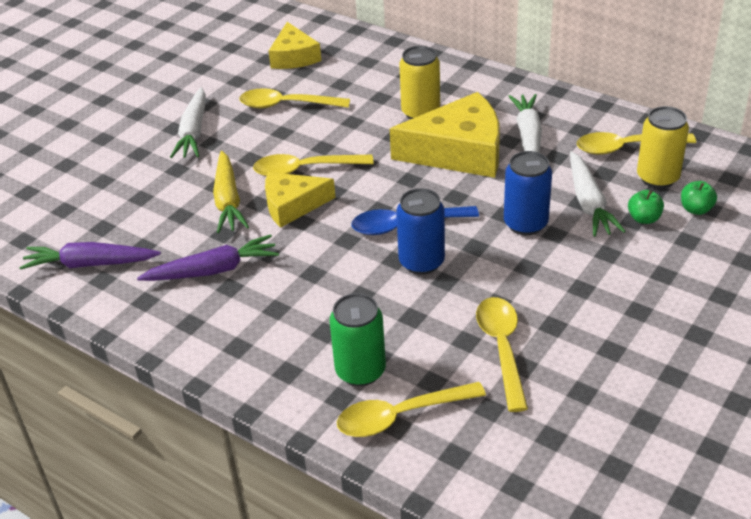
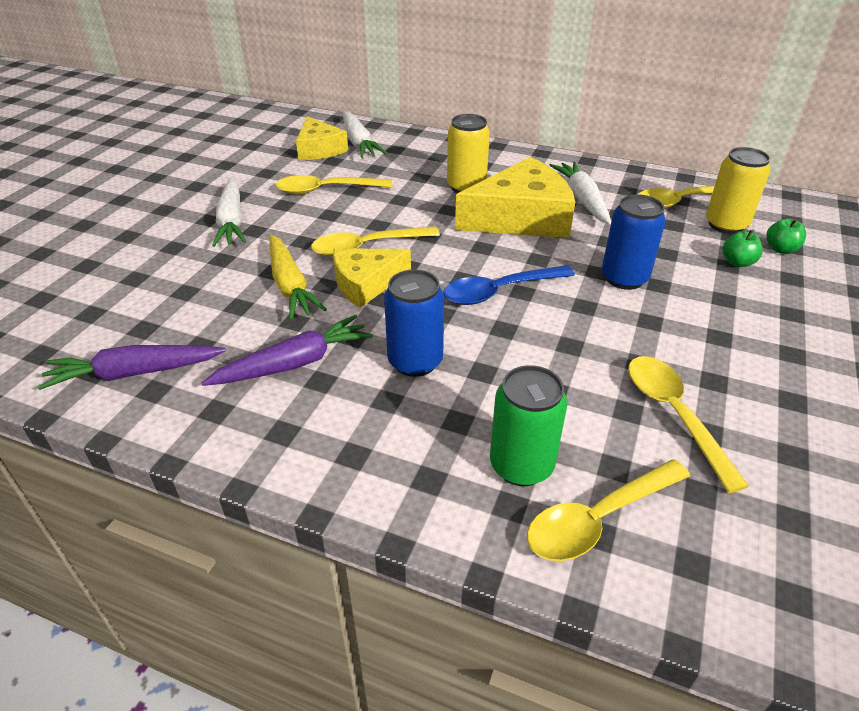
camera: 15 degrees left, 0 degrees up
(421, 262) = (535, 328): blue can -> blue can (415, 361)
(589, 203) = (675, 253): white carrot -> white carrot (359, 143)

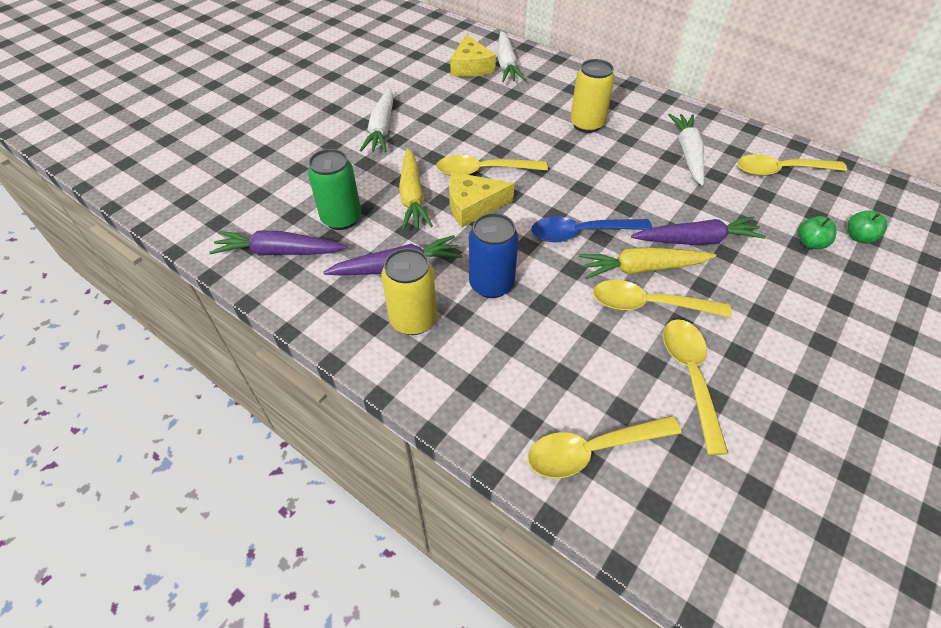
camera: 15 degrees right, 10 degrees up
(326, 190) = (465, 109): yellow spoon -> yellow spoon (648, 305)
(521, 218) = (625, 164): yellow cheese -> none
(521, 465) = (547, 392): green can -> green can (341, 218)
(578, 315) = (641, 269): none -> yellow carrot
(624, 278) = (696, 240): blue can -> purple carrot
(726, 225) = (815, 202): yellow can -> yellow can (413, 320)

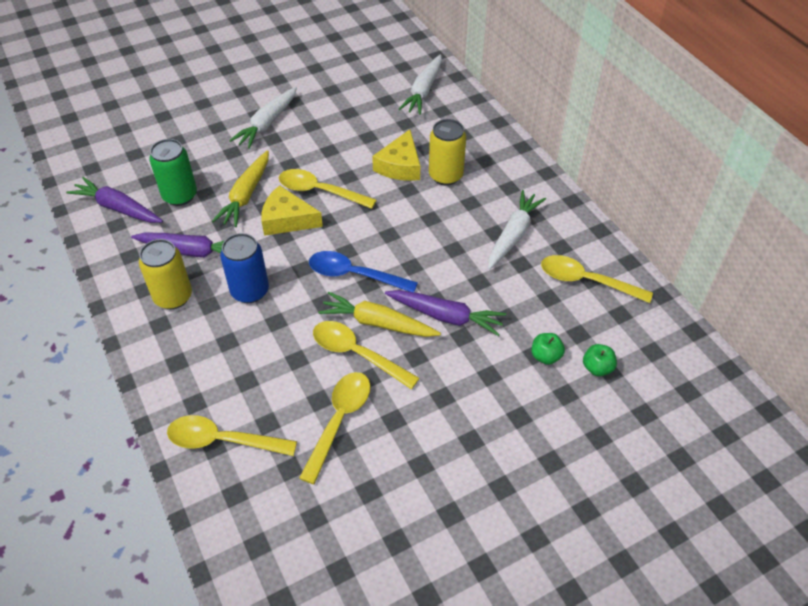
camera: 25 degrees right, 0 degrees up
(471, 67) = (389, 84): yellow cheese -> yellow cheese (400, 166)

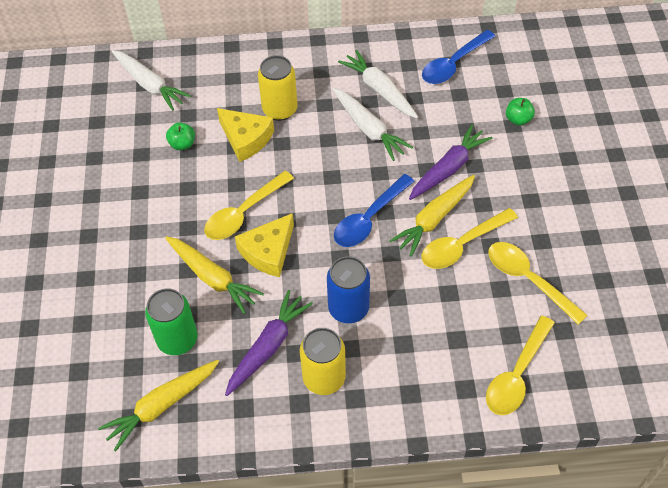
camera: 65 degrees left, 5 degrees up
(117, 208) = (161, 406): purple carrot -> yellow carrot
(267, 124) = (111, 230): white carrot -> white carrot (369, 129)
(586, 281) = (453, 64): yellow spoon -> blue spoon
(597, 368) = (542, 93): green apple -> green apple (182, 144)

